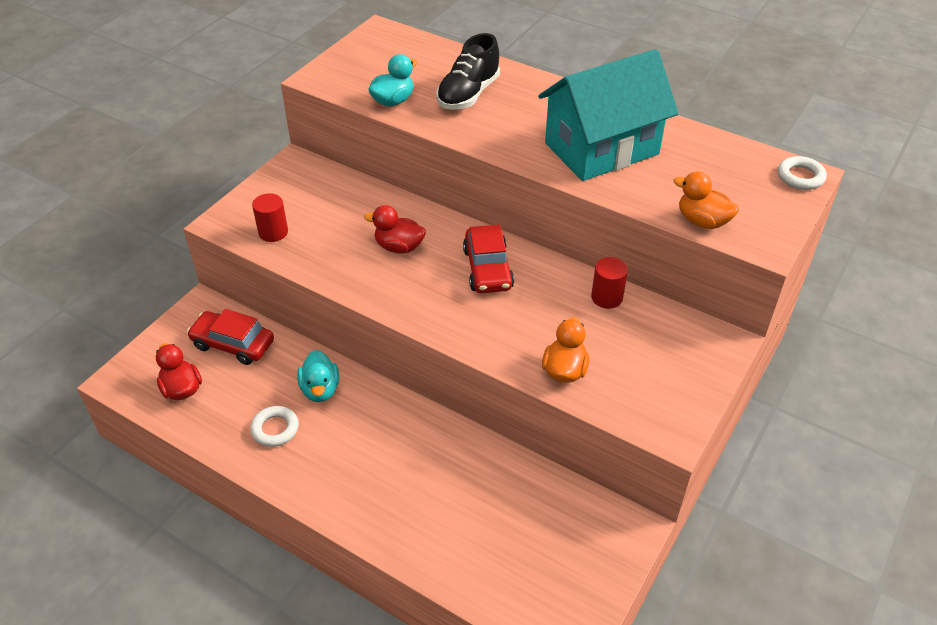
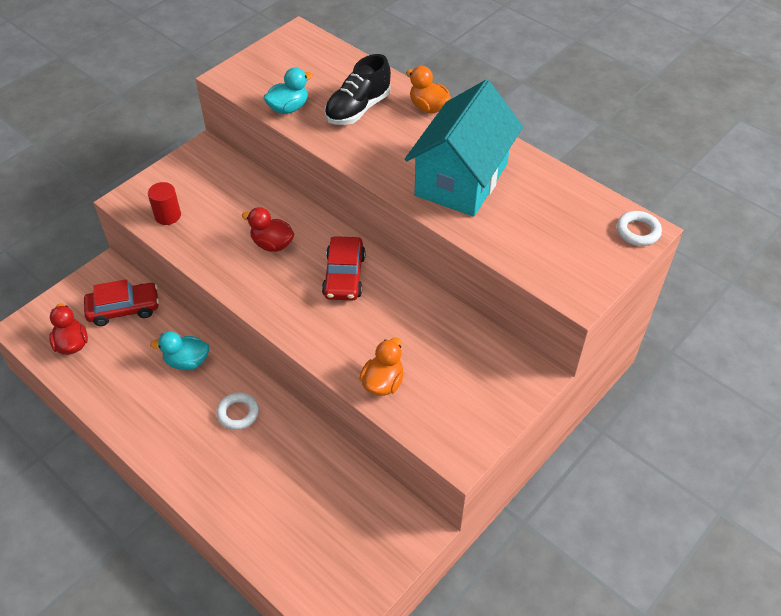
camera: 10 degrees right, 5 degrees up
(233, 344) = (124, 309): red car -> red car turned 135 degrees clockwise
(275, 429) = (140, 392): white ring -> white ring (238, 413)
(320, 389) = (187, 361): turquoise duck -> turquoise duck turned 90 degrees clockwise
(601, 149) = (461, 179): turquoise house -> turquoise house turned 45 degrees counterclockwise
(606, 297) = (442, 318): red cylinder -> none
(702, 221) = (529, 265): orange duck -> orange duck (428, 107)

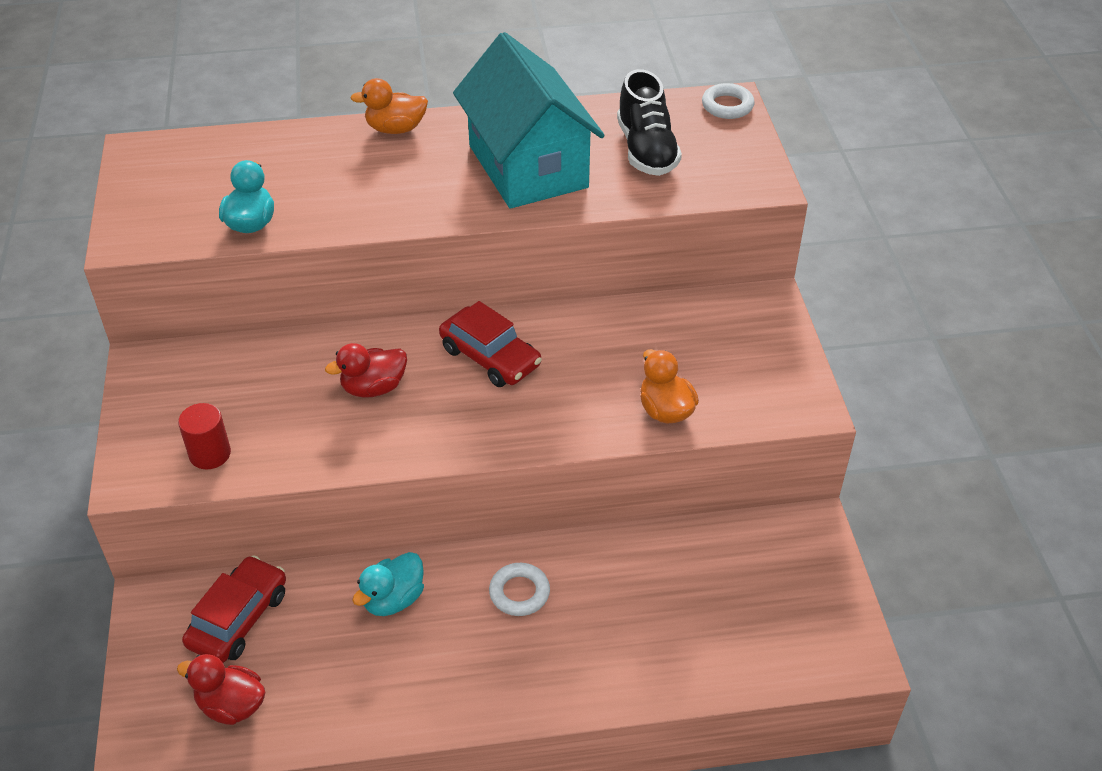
camera: 50 degrees left, 5 degrees down
(358, 109) = (328, 175): black shoe -> black shoe (646, 150)

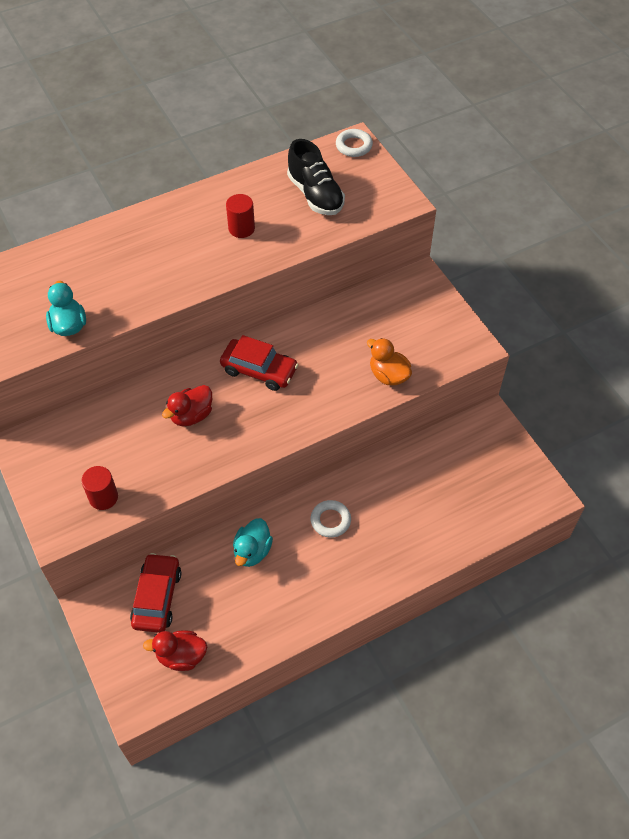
camera: 20 degrees left, 10 degrees up
(395, 129) = (134, 222): orange duck -> none
(528, 166) = (241, 228): turquoise house -> red cylinder

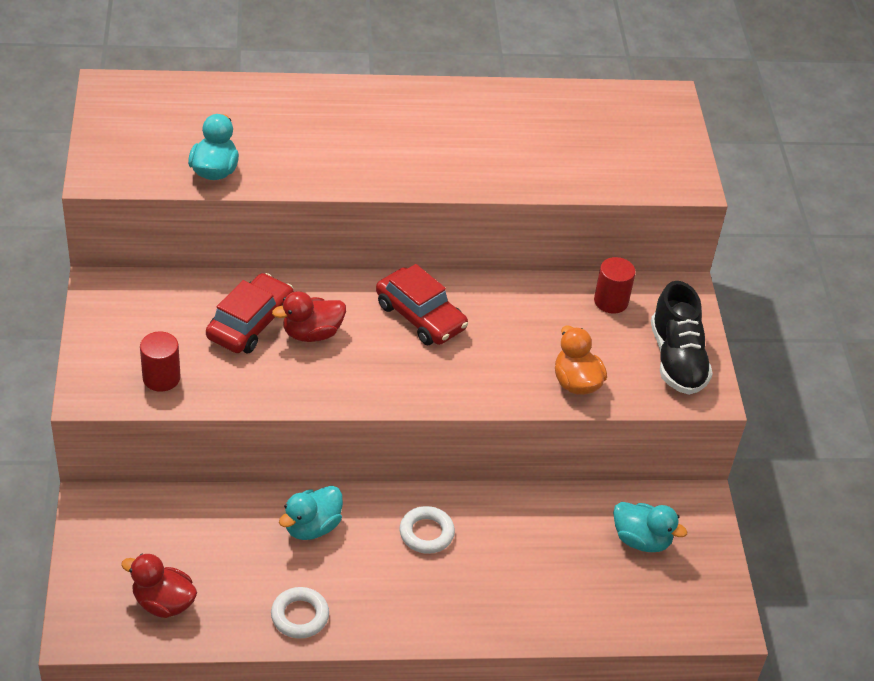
camera: 20 degrees right, 10 degrees down
(157, 597) = (172, 529): red car -> red car (250, 323)
(241, 228) = (473, 143): red cylinder -> red cylinder (611, 301)
(315, 195) = (584, 138): black shoe -> black shoe (677, 359)
(354, 146) = (665, 102): white ring -> white ring (300, 616)
(468, 462) = (641, 540): none -> turquoise duck

